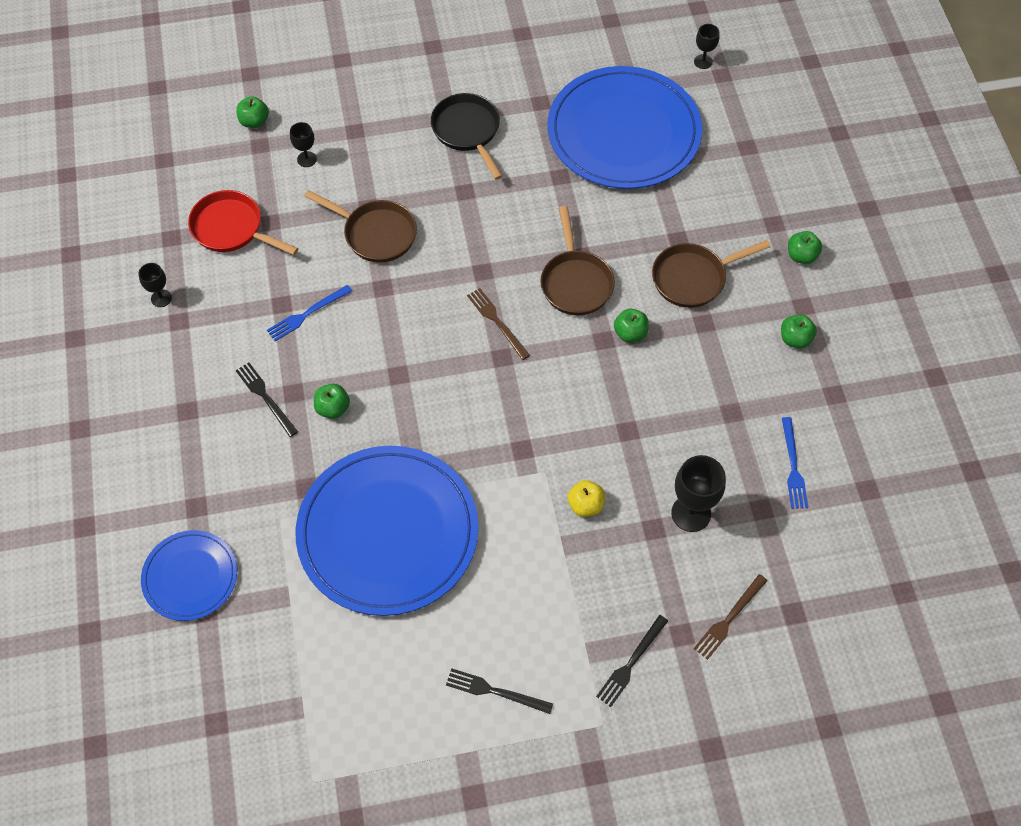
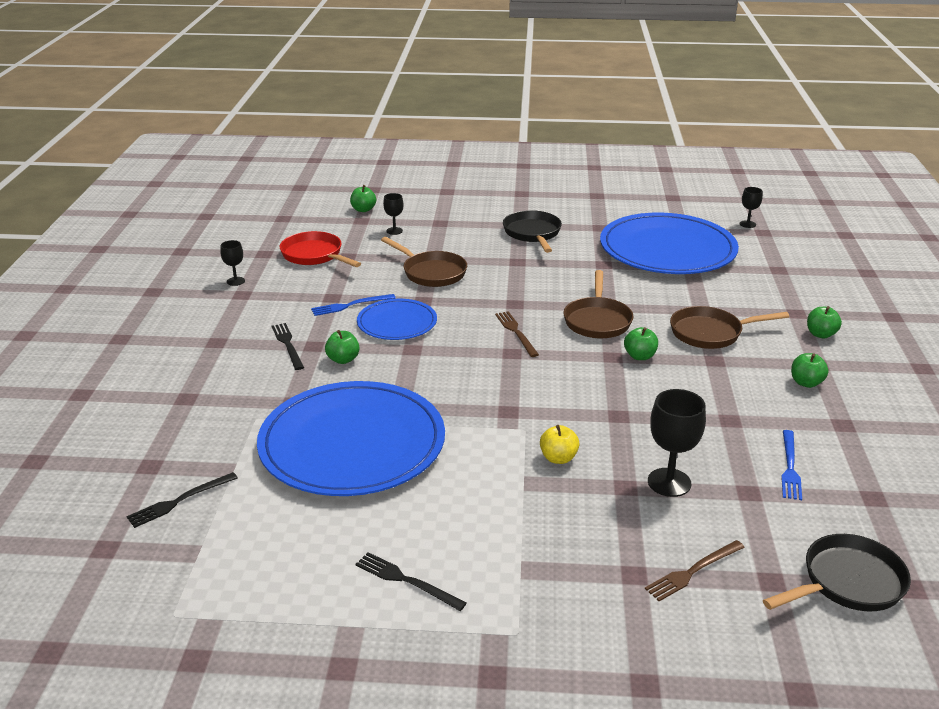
camera: 15 degrees right, 30 degrees down
(190, 577) = (150, 441): blue plate -> blue plate (397, 323)
(631, 663) = (568, 587): black fork -> black fork (180, 501)
(854, 599) = (847, 582): none -> black pan

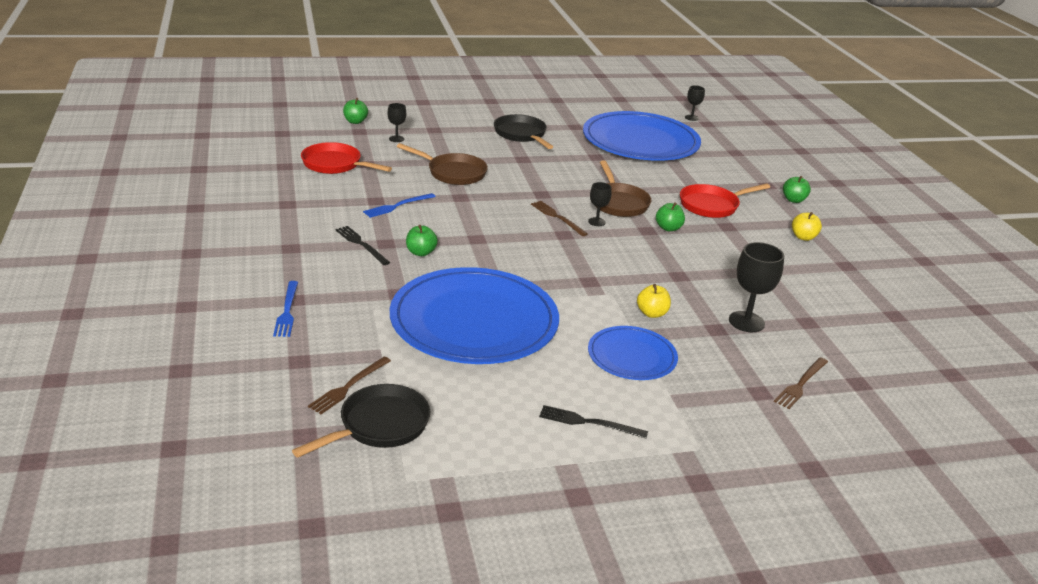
camera: 20 degrees left, 0 degrees up
(180, 501) = (349, 386): black fork -> brown fork
(235, 281) = (273, 192): black goblet -> black goblet (596, 222)
(397, 323) = (449, 218): blue plate -> blue plate (632, 356)
(710, 333) = (712, 205): brown pan -> red pan
(790, 467) = (826, 300): blue fork -> blue fork (287, 311)
(806, 383) = (803, 237): green apple -> yellow apple
(847, 582) = (910, 376): black pan -> black pan (379, 426)

